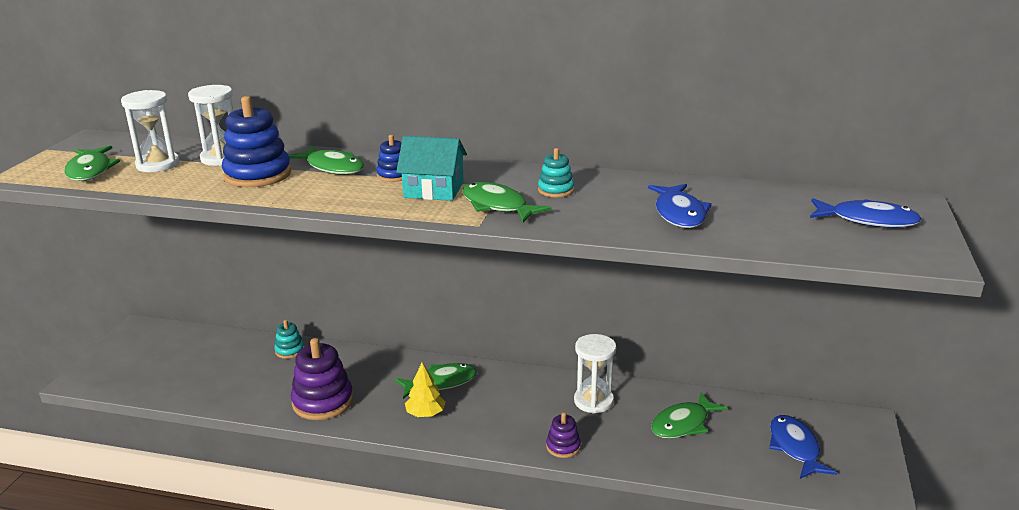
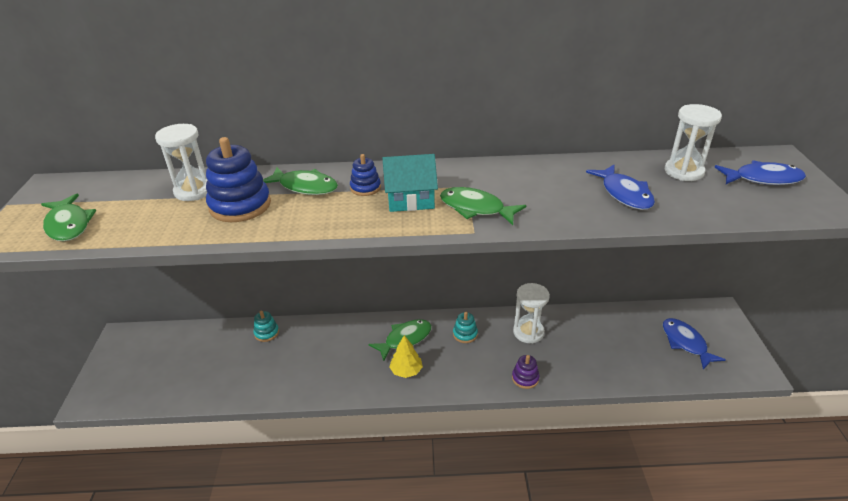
camera: 15 degrees left, 10 degrees up
(158, 164) = (134, 207): white hourglass -> white hourglass (684, 171)
(323, 402) = (317, 377): purple stacking toy -> none
(556, 190) = (512, 184): turquoise stacking toy -> turquoise stacking toy (465, 334)
(683, 424) = (601, 339): green fish -> none

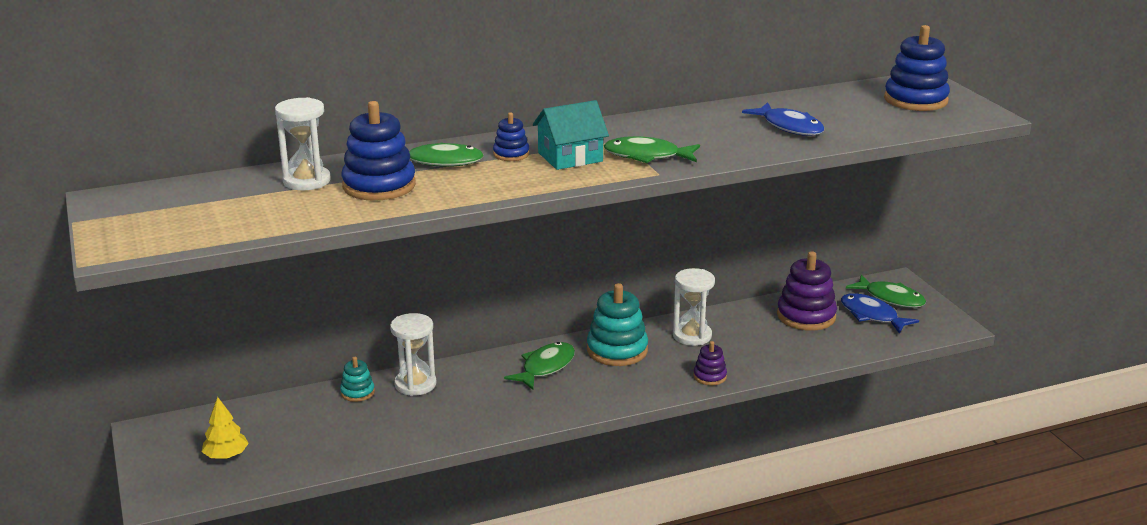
camera: 20 degrees left, 10 degrees down
(69, 225) = (184, 227): green fish -> green fish (891, 298)
(406, 371) = (565, 395): yellow tree -> yellow tree (226, 455)
(465, 334) = (617, 350): turquoise stacking toy -> turquoise stacking toy, size x1.91
(628, 331) = (806, 316): none -> purple stacking toy
(684, 171) = (838, 103): white hourglass -> white hourglass (415, 384)
(763, 179) = (915, 100): blue fish -> blue stacking toy

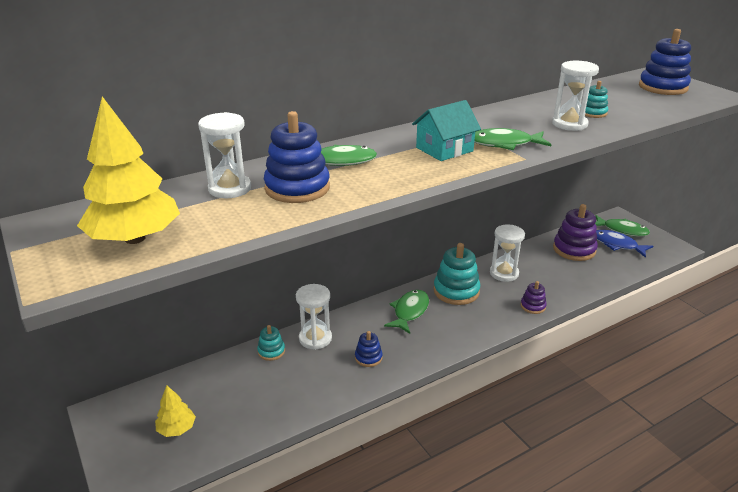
camera: 10 degrees left, 5 degrees up
(193, 220) = (135, 238): none -> yellow tree
(511, 154) = (395, 150): blue stacking toy -> blue stacking toy (368, 357)
(747, 138) = (569, 124): none -> white hourglass
(789, 127) = (593, 113): blue fish -> turquoise stacking toy

